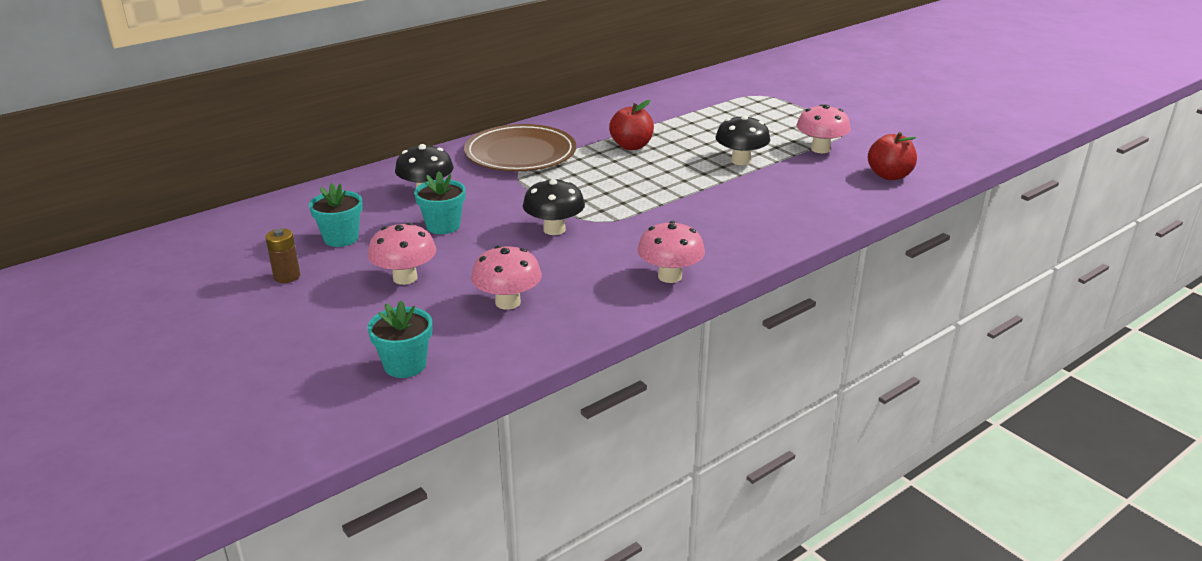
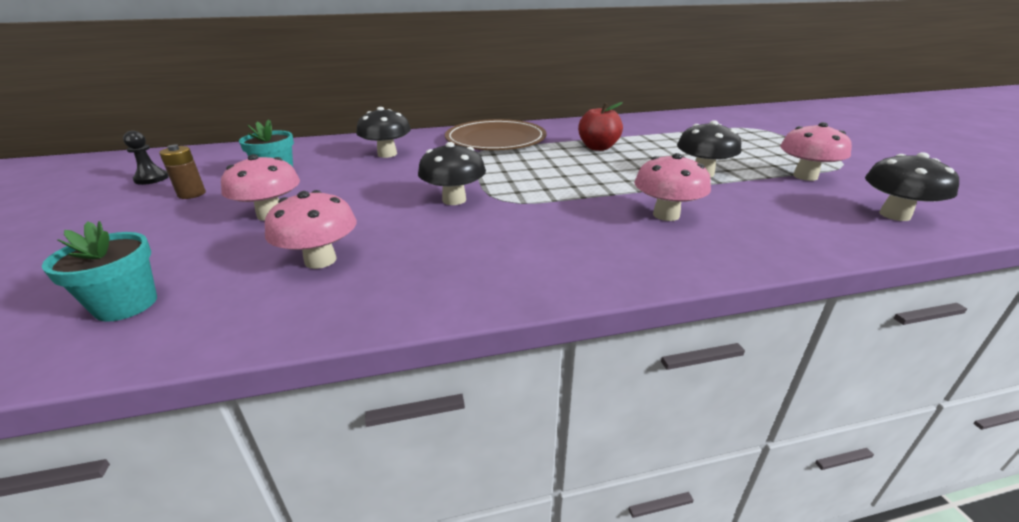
camera: 25 degrees right, 0 degrees up
(205, 271) = (151, 179): none -> black pawn
(443, 226) = (364, 179): turquoise flower pot -> none
(669, 276) = (525, 274): pink mushroom -> pink mushroom (666, 215)
(889, 175) = (894, 215): red apple -> black mushroom

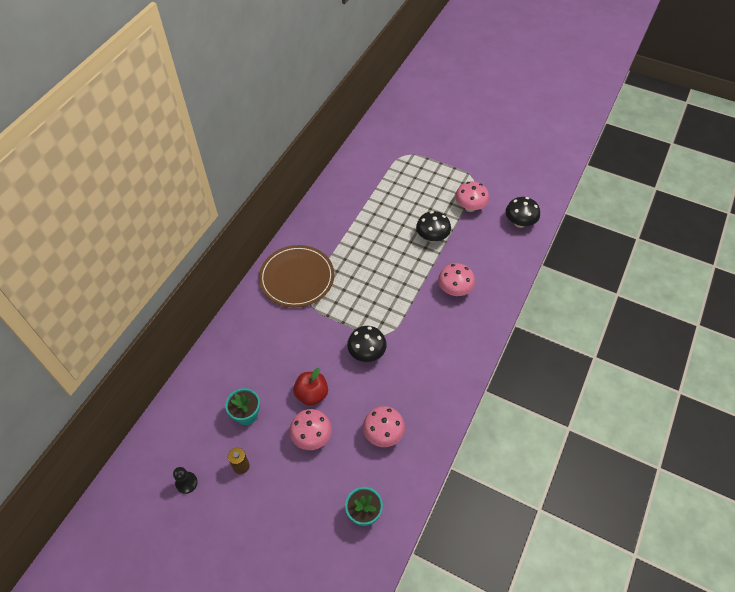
camera: 50 degrees left, 25 degrees up
(387, 154) = (266, 345): black mushroom -> none
(598, 147) = (360, 244): red apple -> red apple (312, 394)

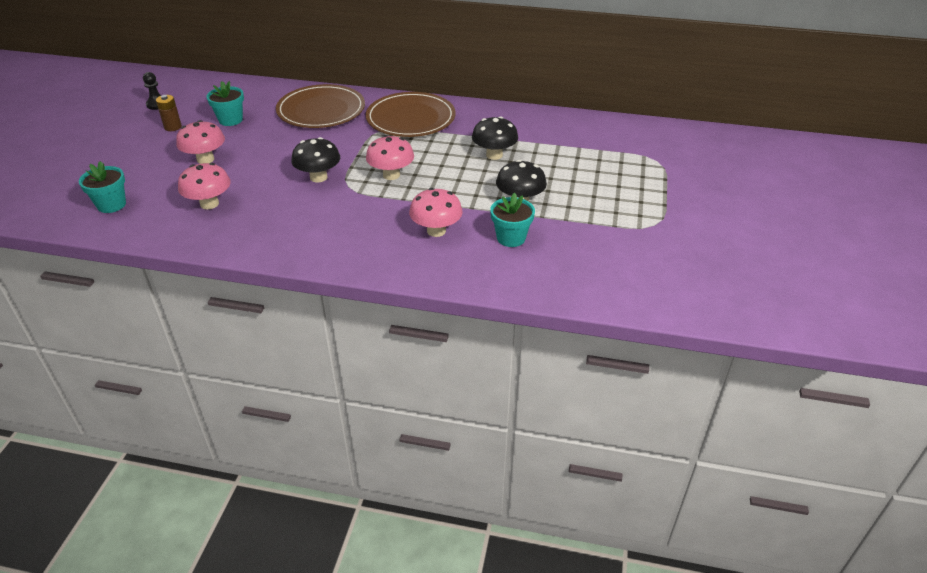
camera: 75 degrees right, 15 degrees down
(257, 340) = (321, 110): none -> brown plate
(312, 394) = (258, 151): red apple -> none
(470, 207) = (596, 227): pink mushroom -> pink mushroom (391, 175)
(471, 252) = (511, 238): none -> turquoise flower pot
(519, 222) = (595, 280): black mushroom -> black mushroom (494, 155)

